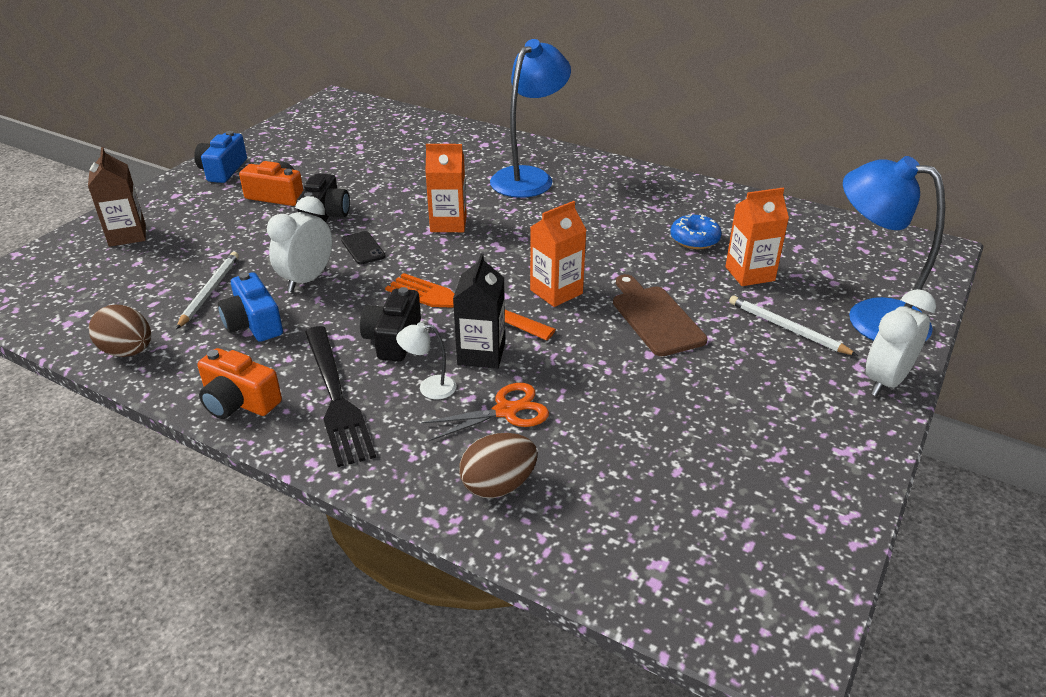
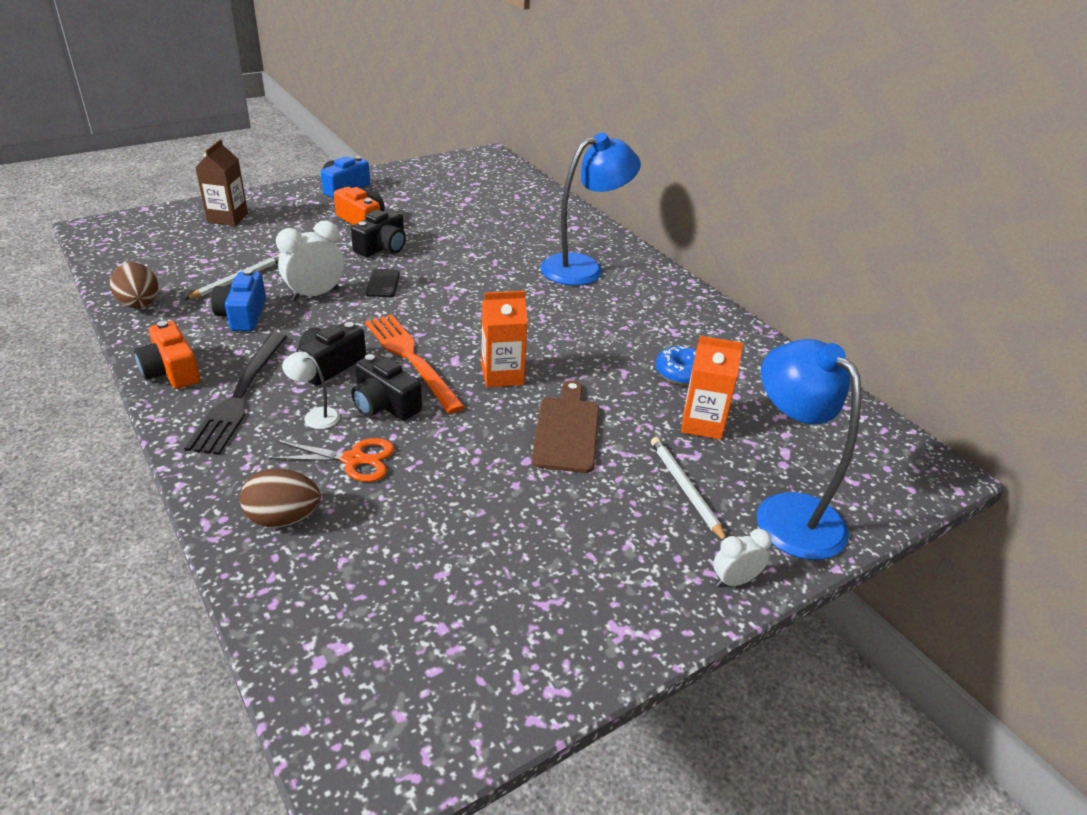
camera: 25 degrees right, 0 degrees up
(448, 223) = (472, 285): orange carton -> none
(481, 354) = (384, 404): black carton -> black camera
(885, 381) = (734, 581): white clock -> white clock, size x0.60

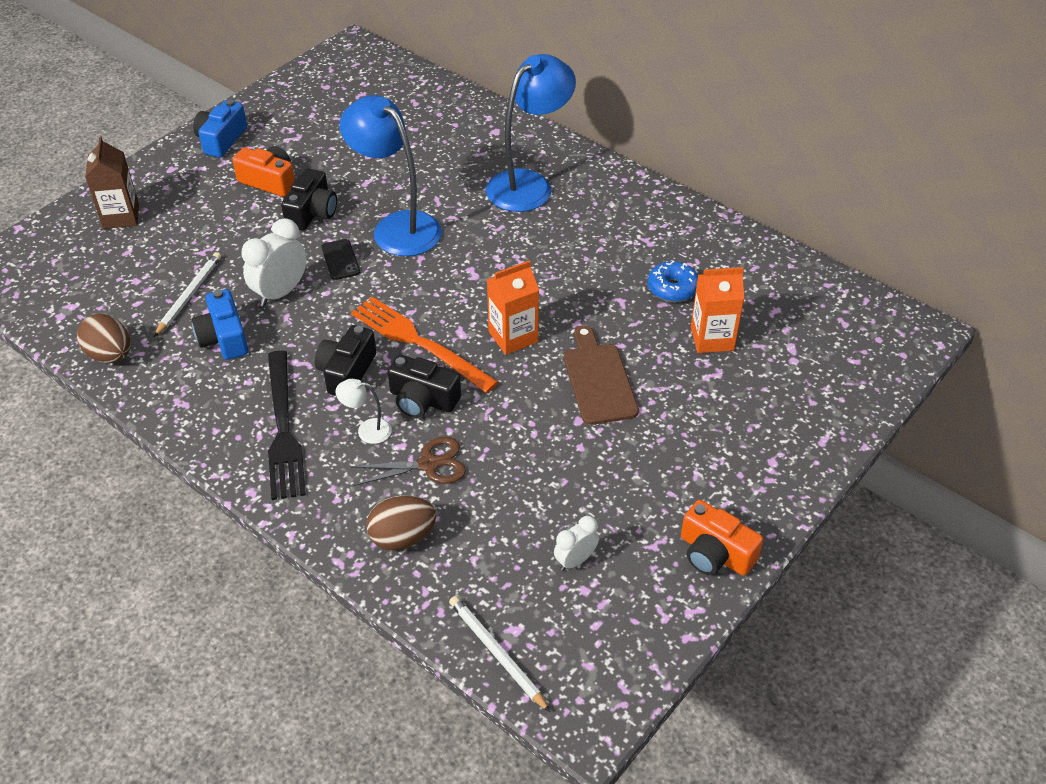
camera: 15 degrees left, 10 degrees up
(172, 371) = (199, 422): orange camera -> orange camera (715, 553)
(354, 460) = (429, 464): orange scissors -> brown scissors
(685, 489) = (722, 409): white pencil -> white pencil (497, 653)
(734, 581) = (791, 481): white clock -> white clock (575, 560)
(787, 512) = (811, 407): blue lamp -> blue lamp (397, 227)

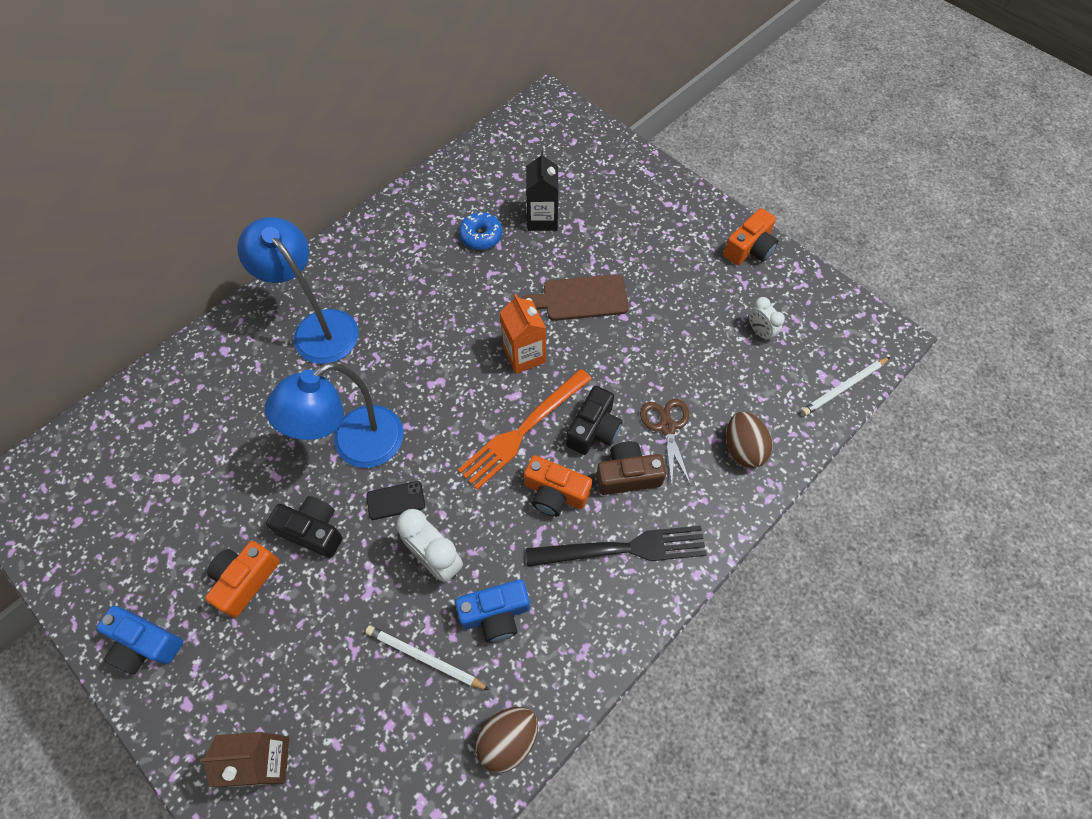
camera: 85 degrees left, 15 degrees up
(346, 372) = (555, 493): black camera -> orange camera
(367, 430) = (627, 475): white lamp -> brown camera
(712, 338) = (542, 219): orange carton -> black carton

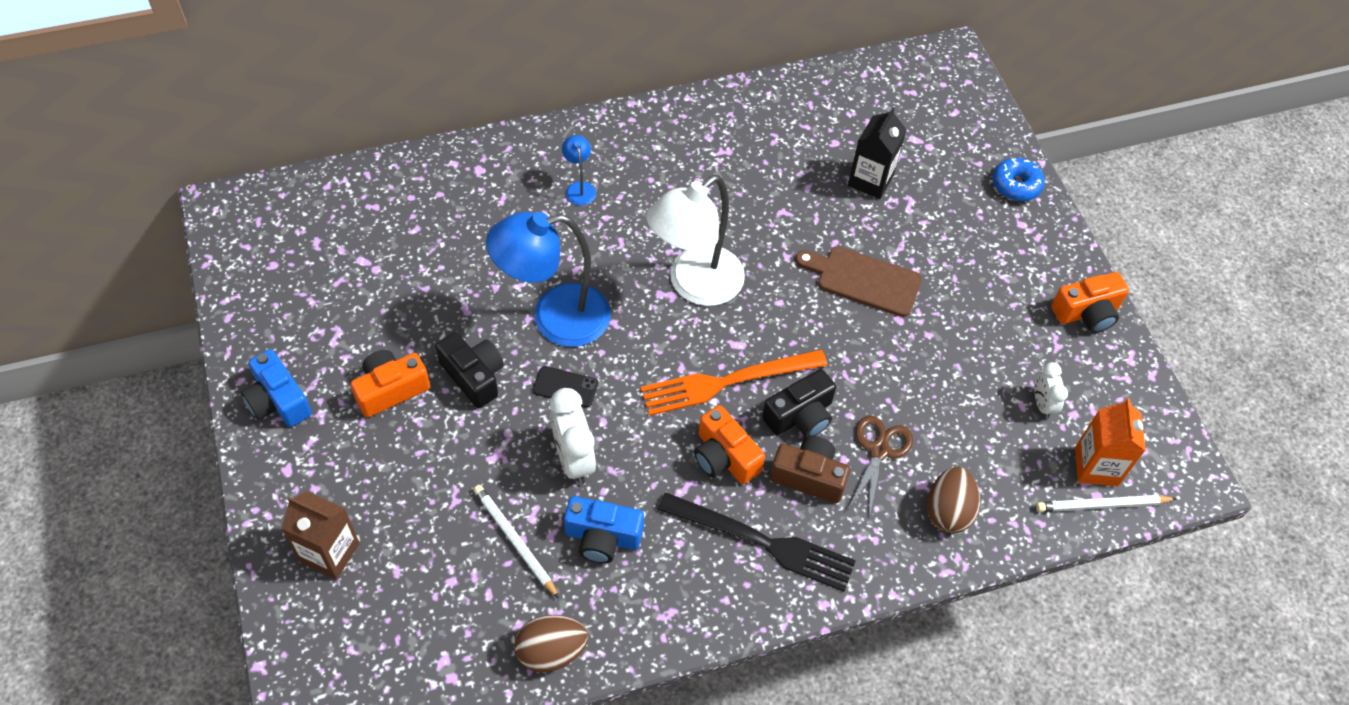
camera: 25 degrees right, 5 degrees down
(318, 327) = (579, 188): blue lamp -> blue lamp, size x0.42
(454, 364) = (695, 285): none -> white lamp
(481, 236) = (794, 170): blue donut -> blue donut (1016, 185)
(524, 355) = (770, 310): orange carton -> orange carton (1096, 466)

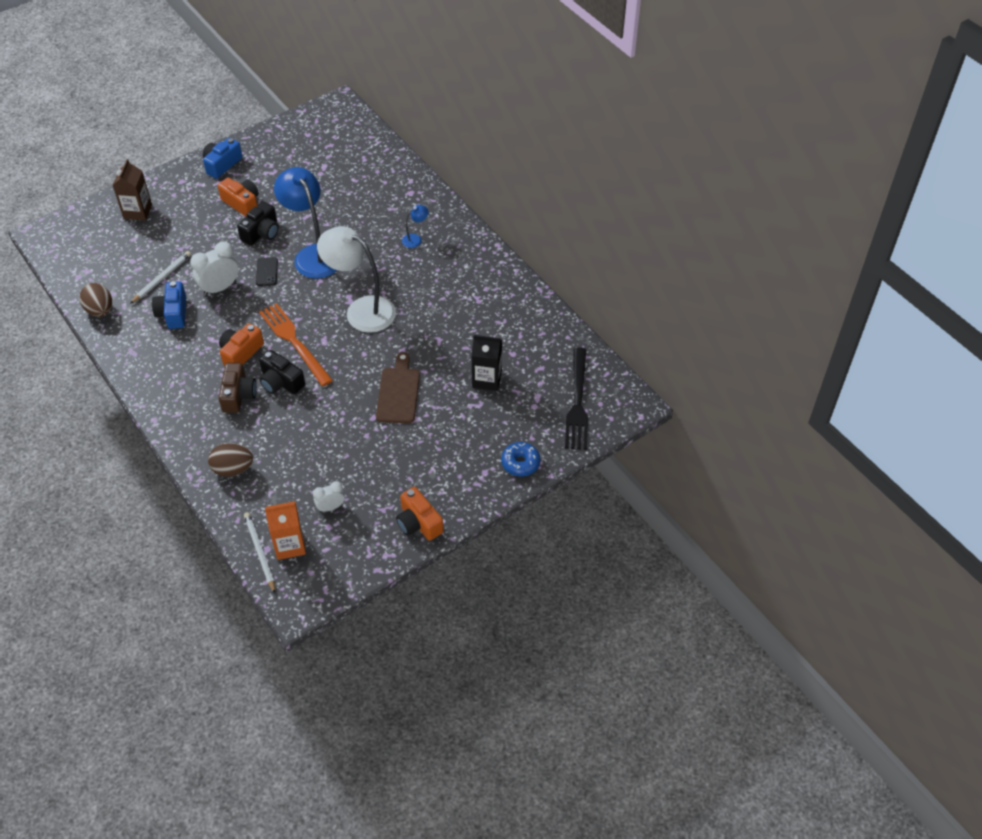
camera: 75 degrees right, 5 degrees down
(762, 542) = (187, 383): black fork -> black fork (577, 402)
(879, 450) = (267, 426): brown scissors -> none

